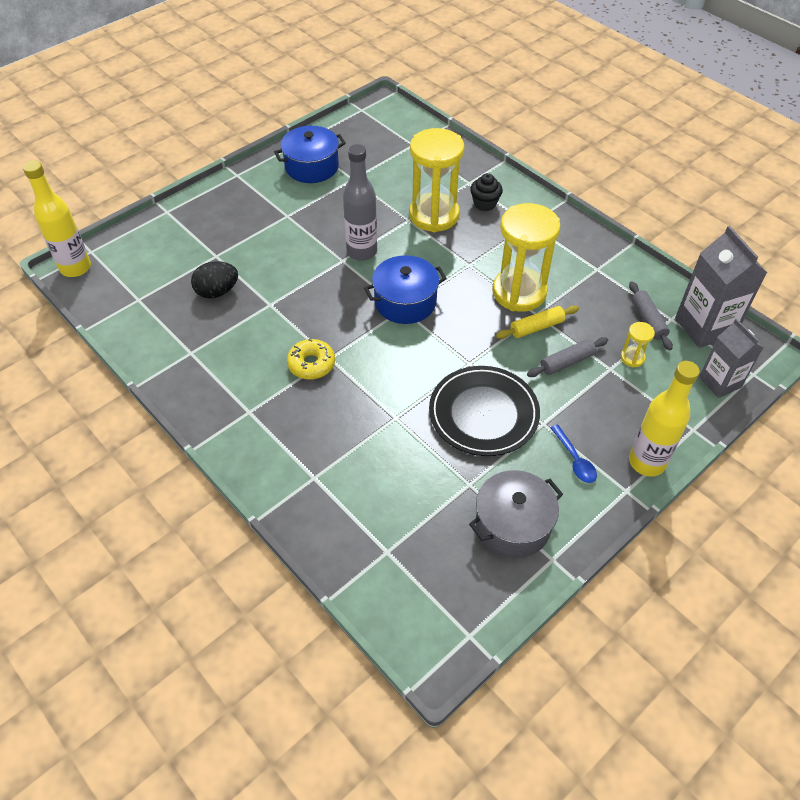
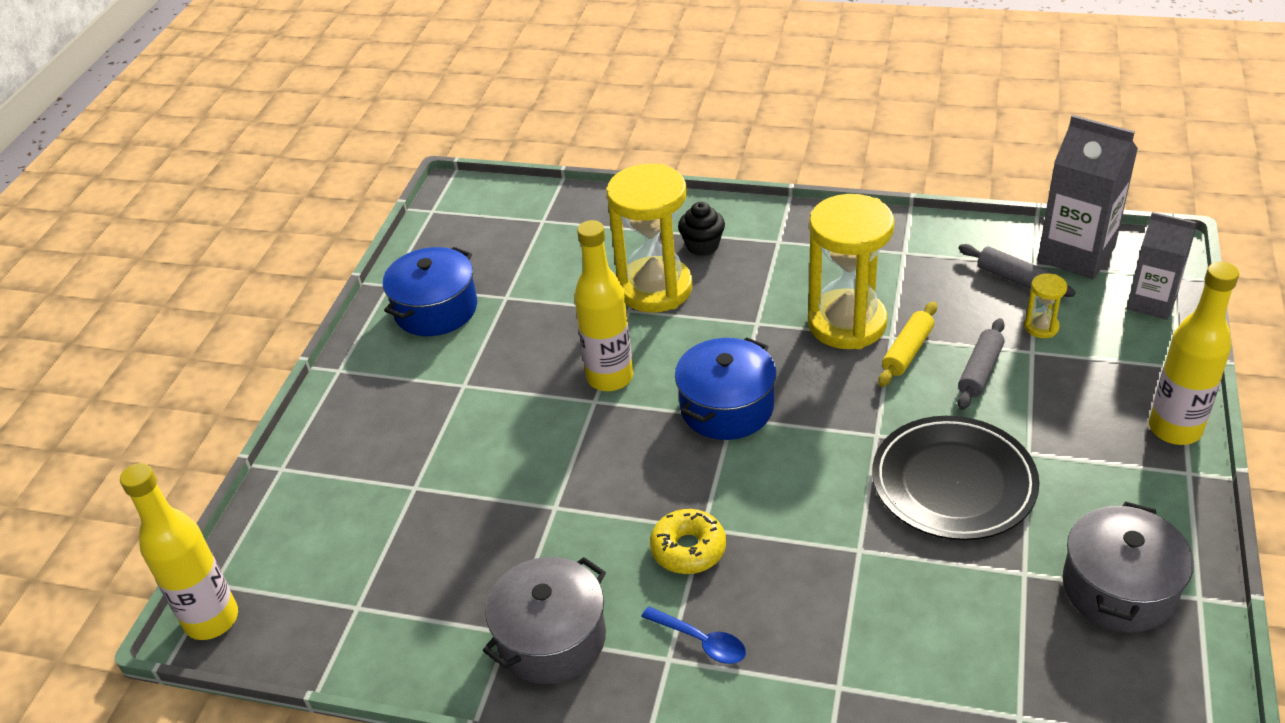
camera: 30 degrees left, 10 degrees down
(206, 368) = (551, 638): none -> grey pot
(217, 292) = (464, 532): black egg -> none
(362, 252) = (610, 377): grey bottle -> yellow bottle
(575, 460) = (1103, 473): blue spoon -> blue spoon (701, 641)

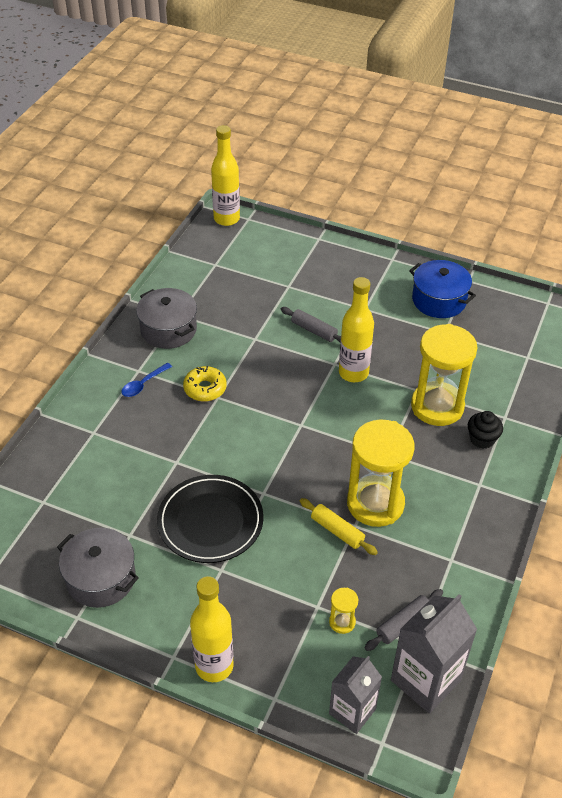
camera: 95 degrees right, 5 degrees up
(726, 407) = (310, 424): blue pot -> none
(980, 371) = (305, 567): grey rolling pin -> grey rolling pin (314, 330)

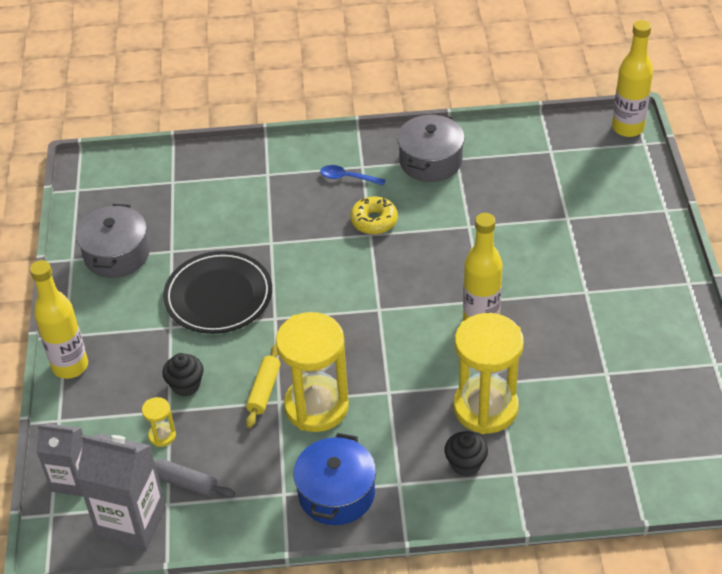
camera: 65 degrees right, 0 degrees up
(296, 583) = (185, 385): none -> black cupcake
(314, 330) = (518, 265): grey rolling pin -> none
(439, 300) = (655, 349): blue pot -> blue pot (336, 493)

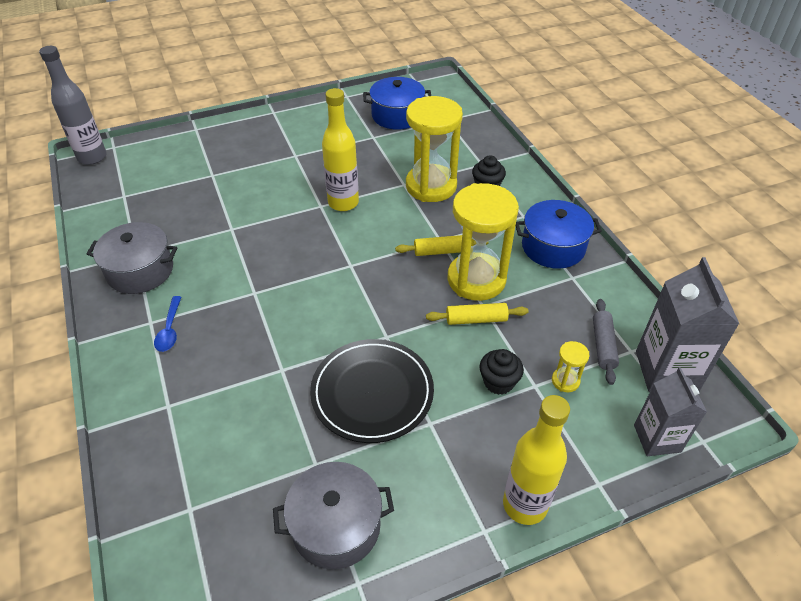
camera: 110 degrees left, 0 degrees up
(370, 388) = (441, 251): none -> yellow rolling pin
(374, 221) = (234, 294): yellow donut -> none
(627, 128) = (92, 157): yellow bottle -> grey bottle
(652, 410) = (397, 115): none -> blue pot

